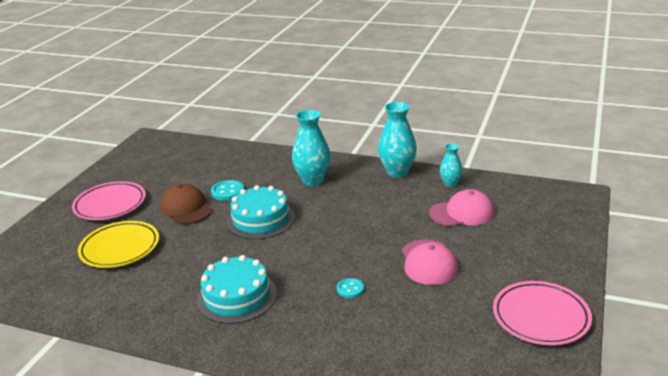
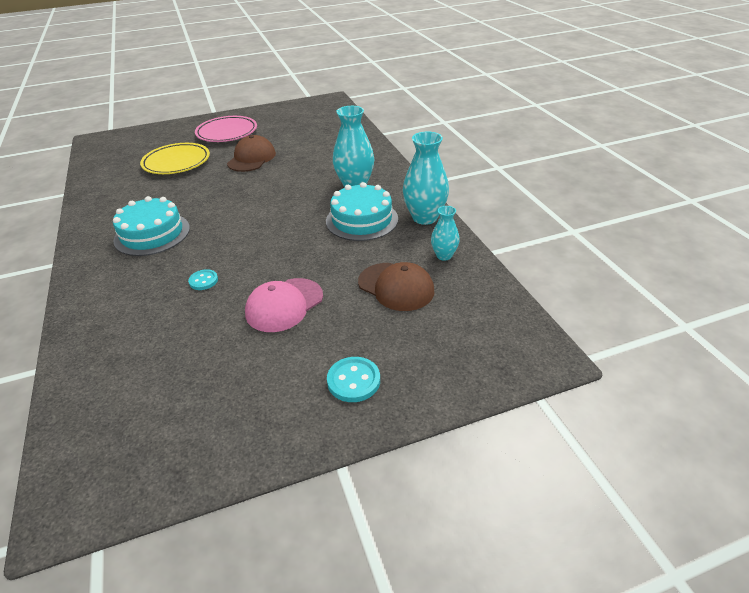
camera: 50 degrees right, 10 degrees up
(227, 192) = (292, 161): turquoise button -> turquoise button (353, 381)
(261, 219) = (268, 193): turquoise cake -> turquoise cake (362, 220)
(462, 213) = (396, 287): pink cap -> brown cap
(540, 317) = (249, 425): pink plate -> none

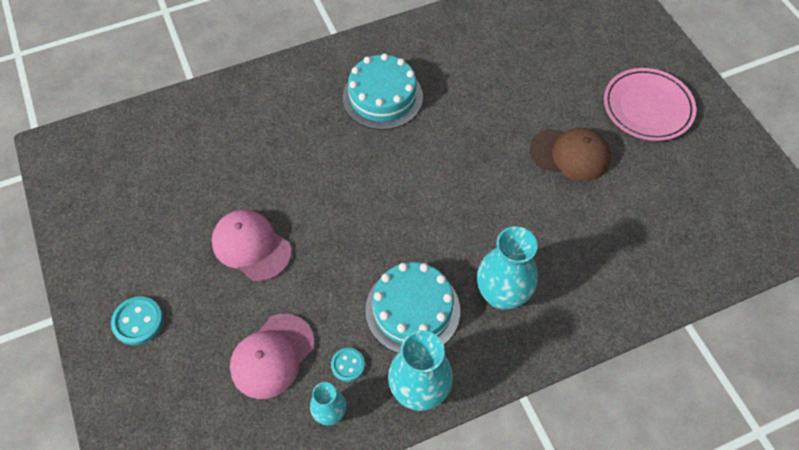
camera: 85 degrees right, 20 degrees up
(176, 162) = (549, 73): yellow plate -> none
(203, 281) = (296, 165): turquoise button -> turquoise button (348, 365)
(396, 287) = (272, 356): brown cap -> pink cap

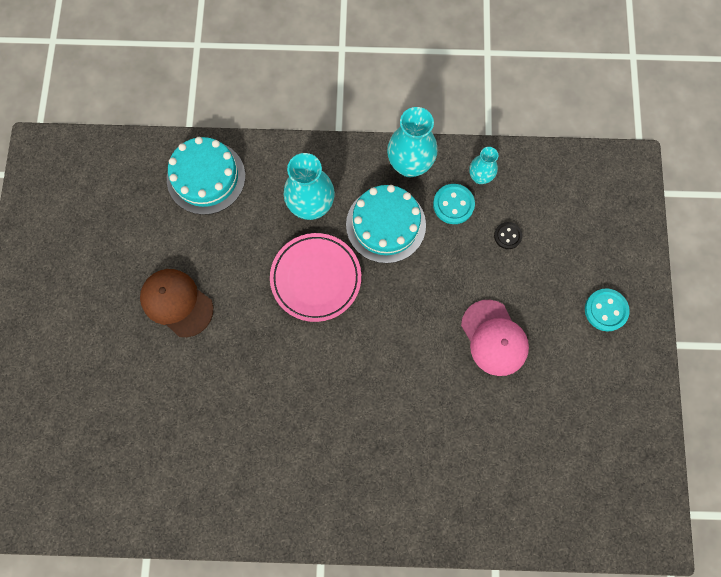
camera: 155 degrees left, 15 degrees up
(272, 356) = (507, 236): pink cap -> black button
(348, 365) = (453, 204): turquoise button -> turquoise button, size x1.51
(382, 97) = (311, 448): turquoise cake -> turquoise cake (206, 177)
(647, 108) = (74, 318): pink plate -> pink plate (316, 278)

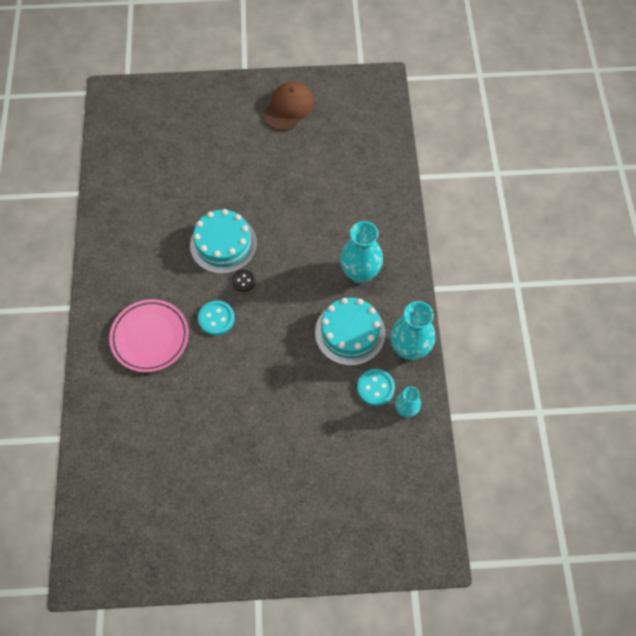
camera: 85 degrees right, 10 degrees down
(176, 303) = (268, 187): brown cap -> brown cap (288, 108)
(206, 177) = (375, 193): turquoise cake -> turquoise cake (223, 244)
(316, 278) = (296, 282): pink plate -> pink plate (150, 337)
(494, 338) = (254, 428): pink cap -> none
(507, 236) = (350, 437): black button -> black button (244, 281)
(606, 310) = (286, 529): turquoise button -> turquoise button (216, 318)

